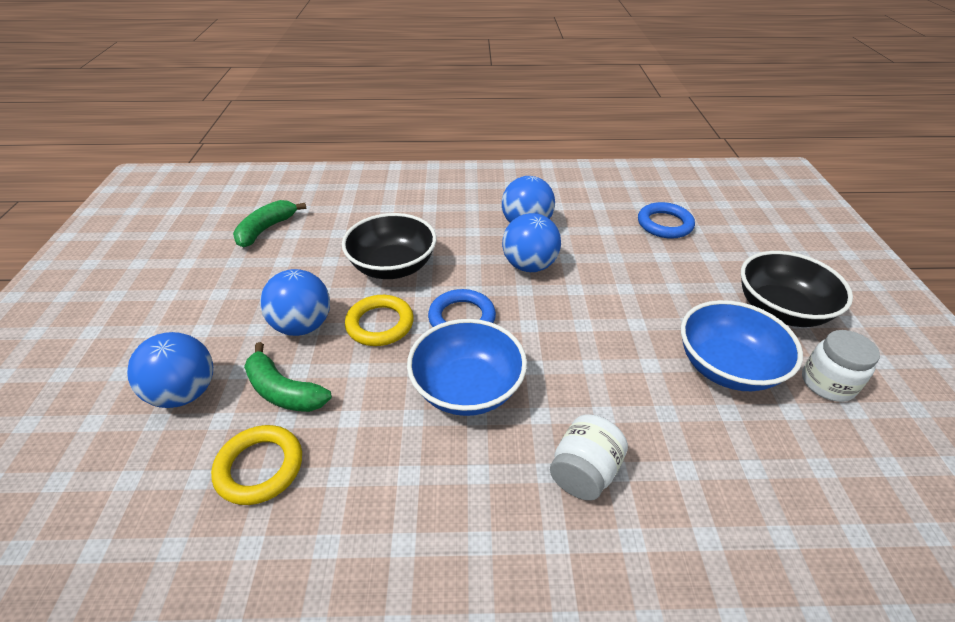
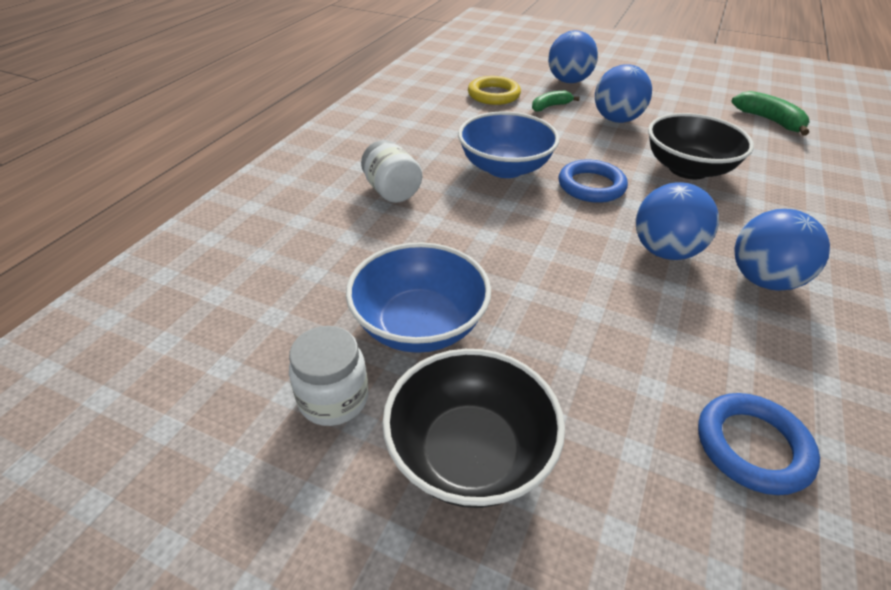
camera: 115 degrees right, 0 degrees up
(284, 391) = (550, 106): green banana -> green banana, size x0.66
(380, 324) = (603, 148): yellow ring -> none

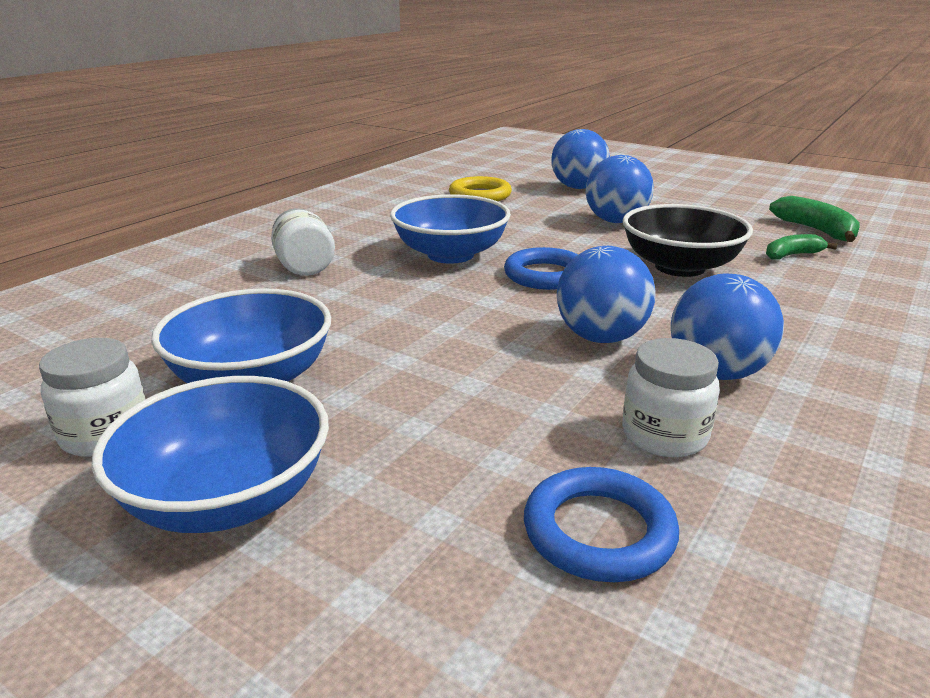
camera: 10 degrees right, 15 degrees down
(470, 453) = (227, 499): black bowl -> blue bowl
(550, 106) = (541, 207): green banana -> green banana (792, 255)
(755, 347) = (664, 435): none -> white jar

